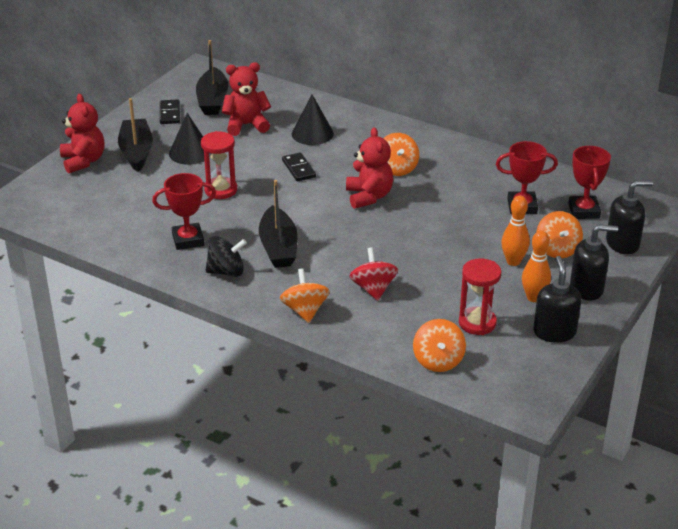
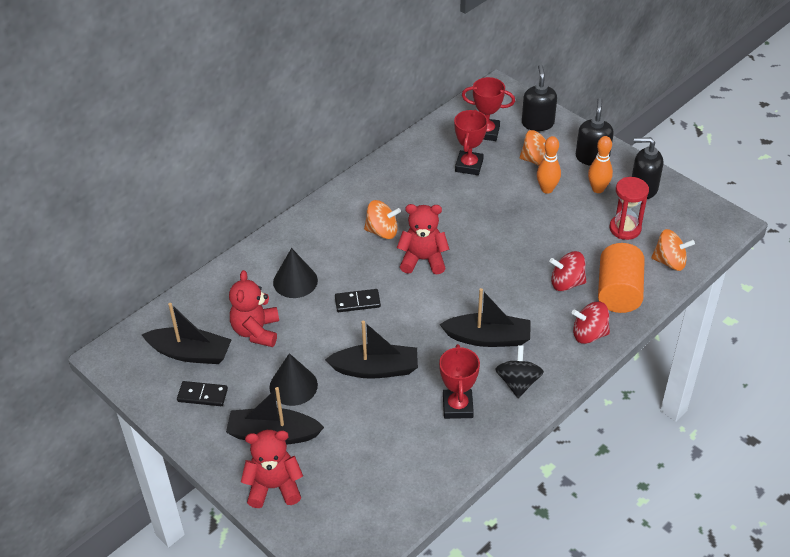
camera: 75 degrees left, 10 degrees up
(220, 190) = (375, 369): red hourglass -> black boat
(305, 310) = (589, 334): orange spinning top -> red spinning top
(374, 326) = (618, 292): none -> orange cylinder

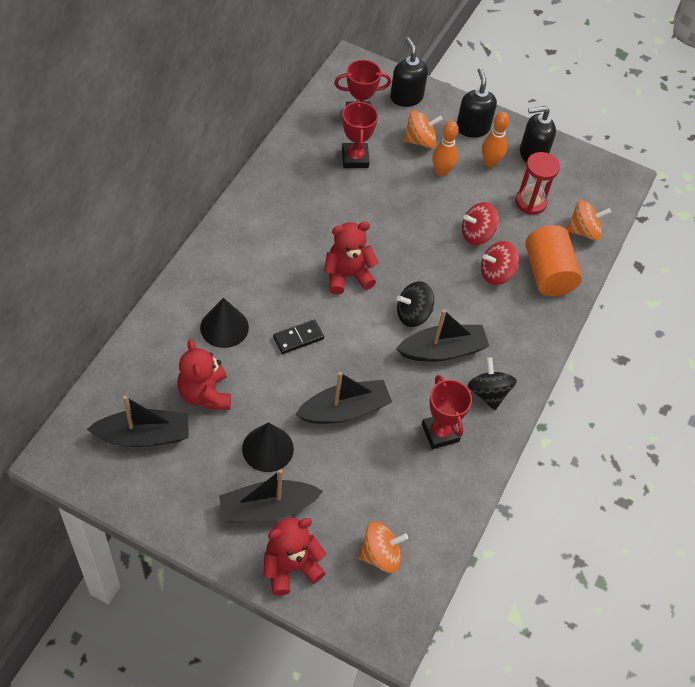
camera: 25 degrees left, 10 degrees up
(202, 395) = (176, 481): black domino -> none
(382, 231) = (294, 251): orange spinning top -> orange spinning top (380, 555)
(472, 302) = (413, 314): none -> black spinning top
(589, 334) = (536, 325): red spinning top -> red spinning top (477, 234)

